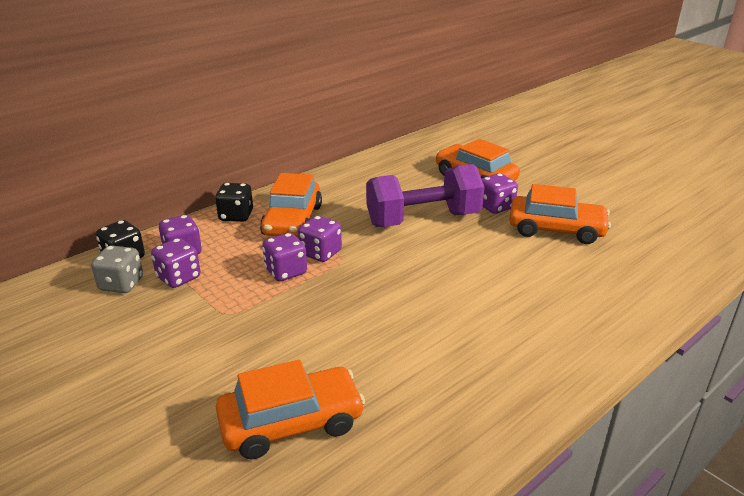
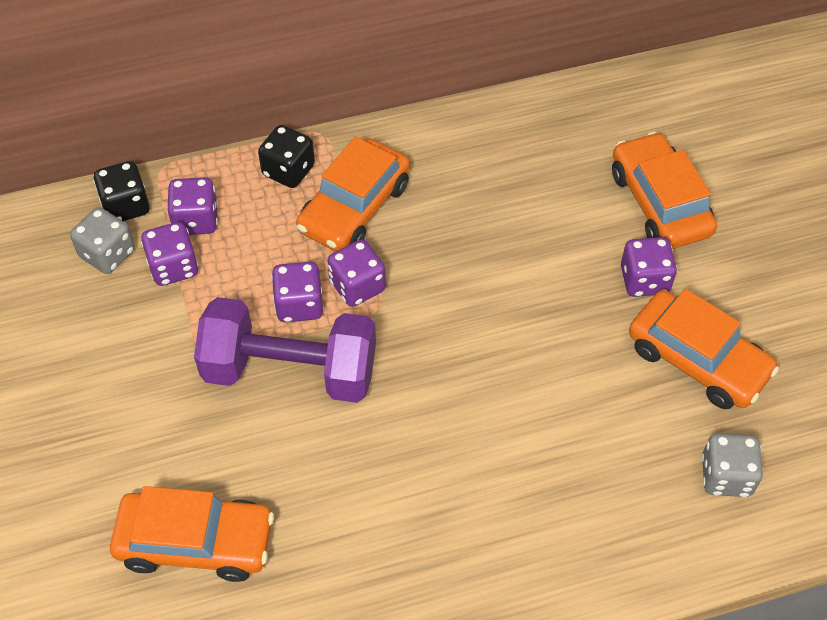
camera: 25 degrees right, 25 degrees up
(423, 219) = (526, 269): purple dumbbell -> purple dumbbell (290, 371)
(622, 271) = (726, 476): none -> grey dice

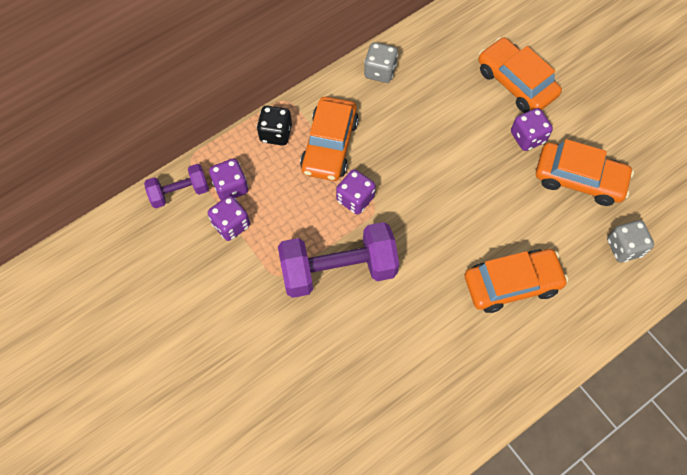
camera: 20 degrees left, 10 degrees up
(107, 254) = (183, 230): grey dice -> grey dice (380, 71)
(126, 206) = (179, 192): black dice -> purple dumbbell
(196, 542) = (330, 402): orange car -> orange car (512, 283)
(299, 305) = (324, 223): purple dice -> none

